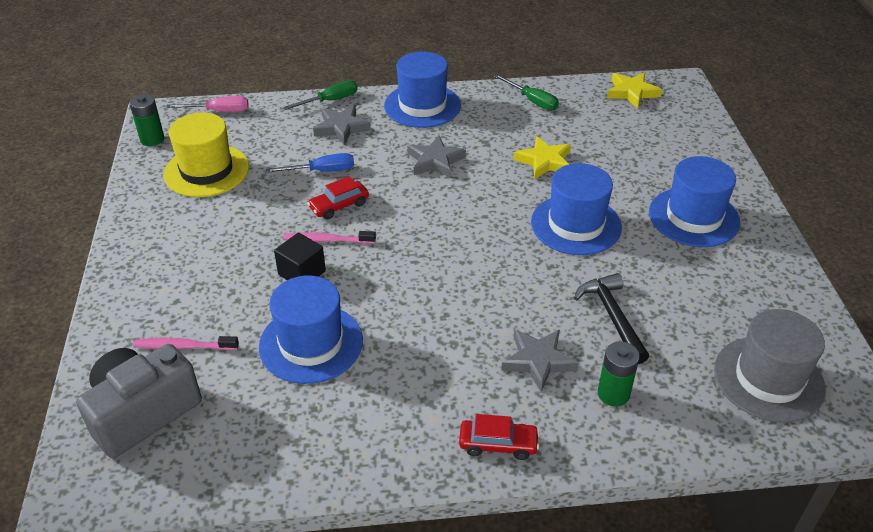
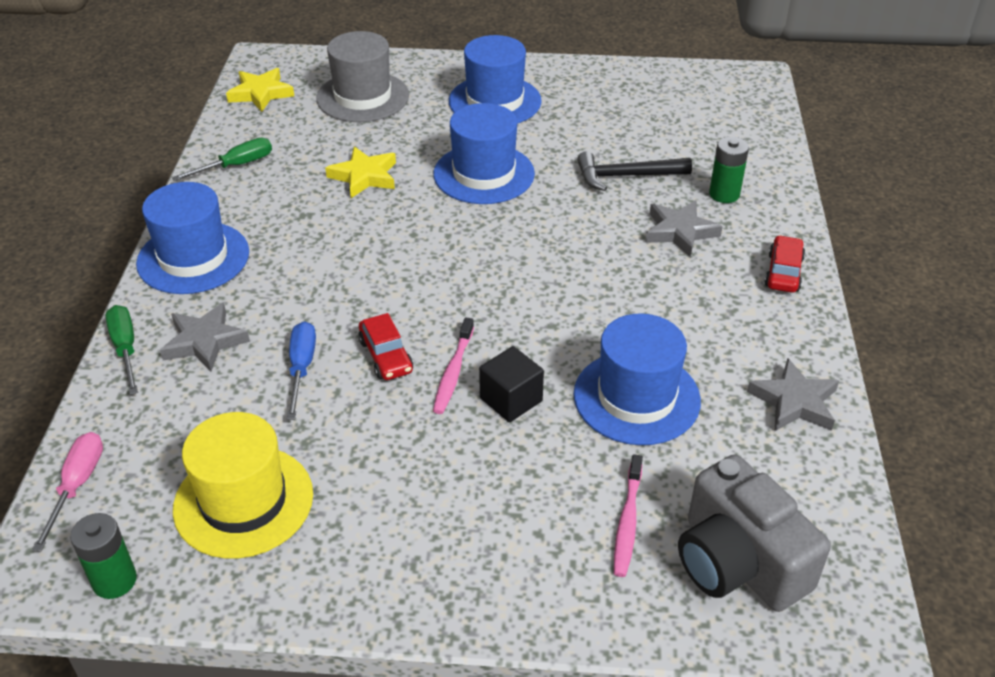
camera: 80 degrees left, 0 degrees up
(435, 161) = (325, 261): grey star -> grey star (794, 401)
(768, 379) = (711, 111): grey hat -> grey hat (362, 97)

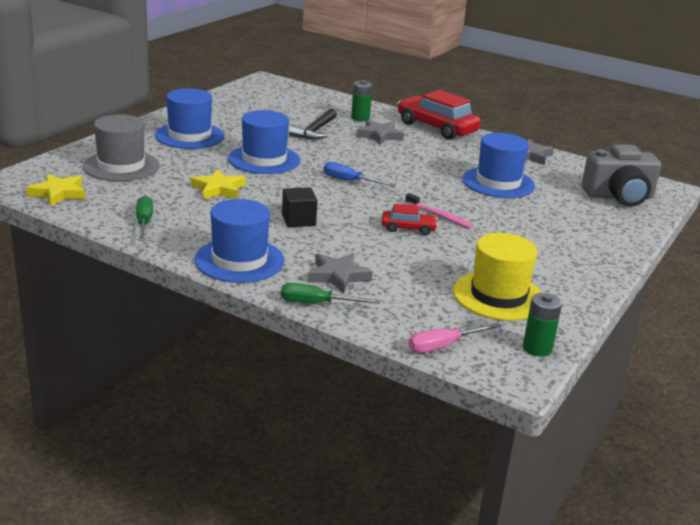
camera: 65 degrees left, 15 degrees down
(77, 485) = (443, 346): pink screwdriver -> pink screwdriver turned 60 degrees counterclockwise
(301, 368) = (395, 253): blue screwdriver -> blue screwdriver (349, 181)
(511, 399) = (474, 209): black cube -> black cube (298, 220)
(627, 522) = (580, 209): pink toothbrush -> none
(783, 272) = (436, 128): red car -> red car, size x1.96

